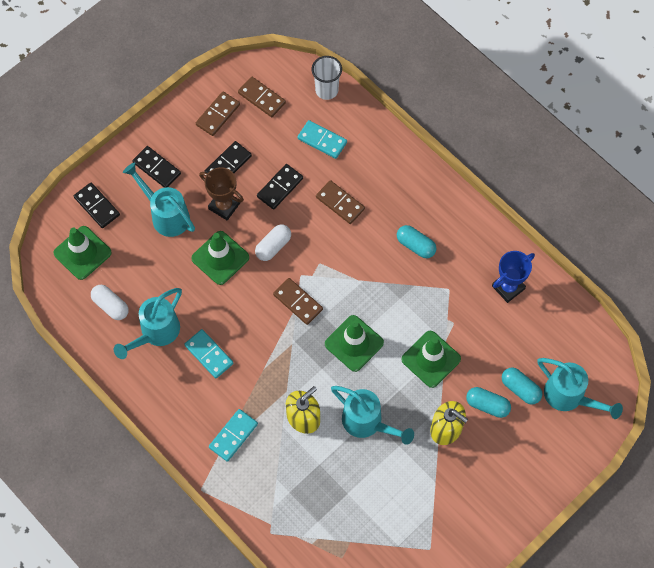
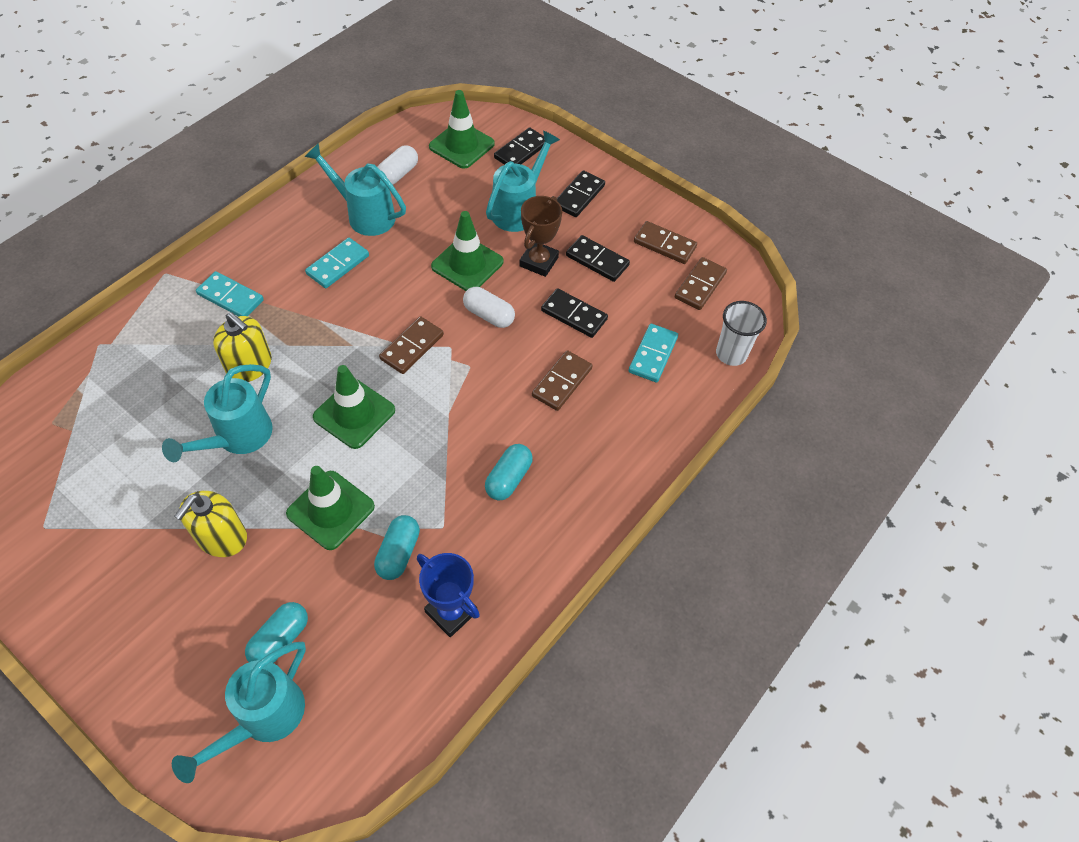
camera: 80 degrees right, 10 degrees down
(487, 405) = (255, 592): turquoise capsule -> turquoise capsule (398, 553)

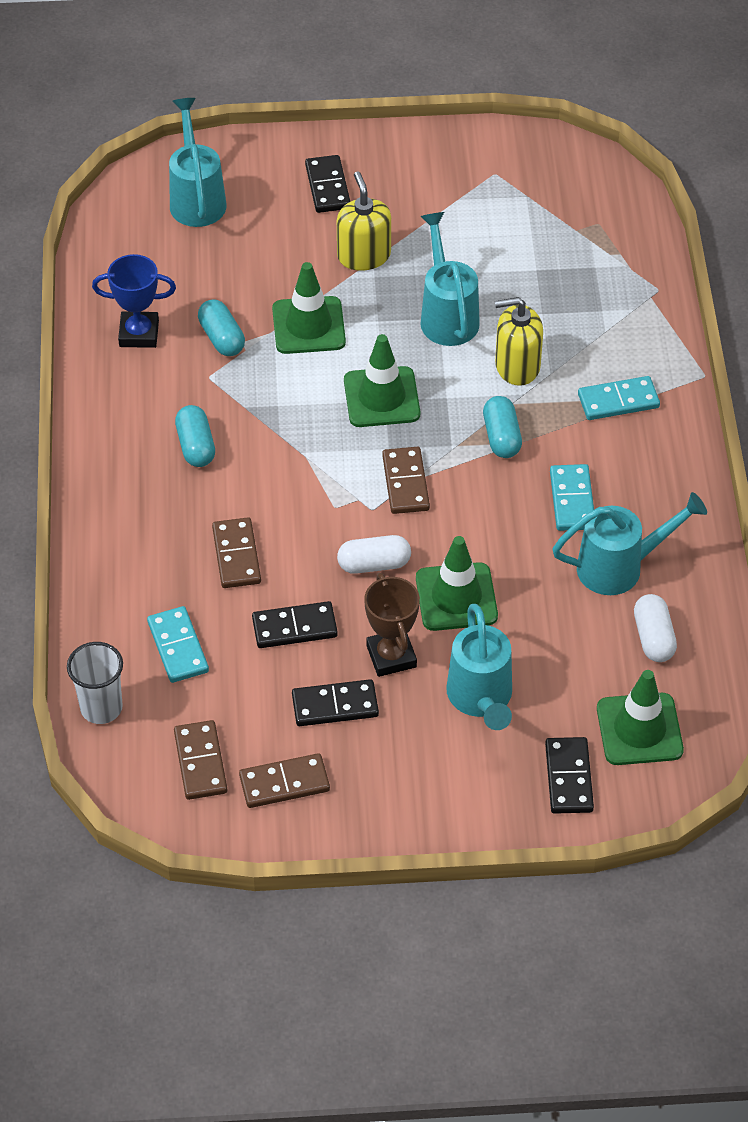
camera: 140 degrees right, 5 degrees down
(280, 639) = (240, 238): turquoise capsule -> turquoise capsule (501, 437)
(579, 196) = (438, 770): black domino -> black domino (327, 187)

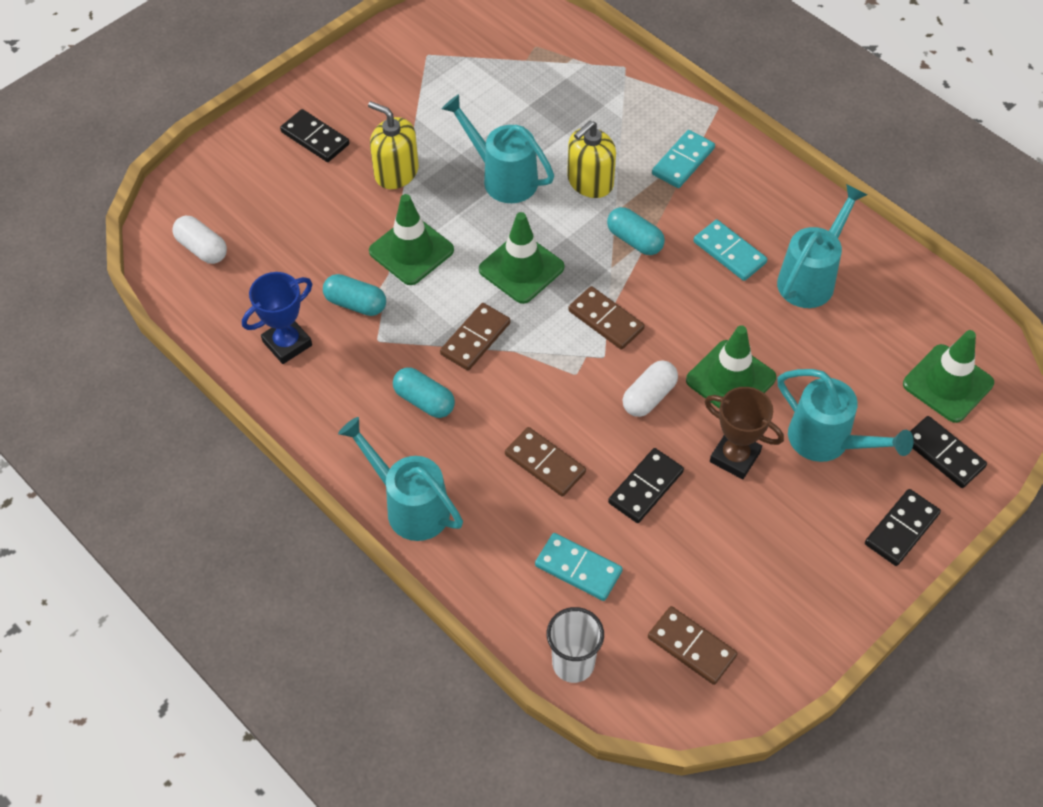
camera: 40 degrees left, 5 degrees up
(196, 199) = (223, 209): turquoise watering can -> turquoise watering can (410, 506)
(284, 783) = (767, 613): brown domino -> brown domino (475, 338)
(335, 706) = (737, 525): black domino -> black domino (901, 529)
(653, 638) = (885, 312): white capsule -> white capsule (202, 248)

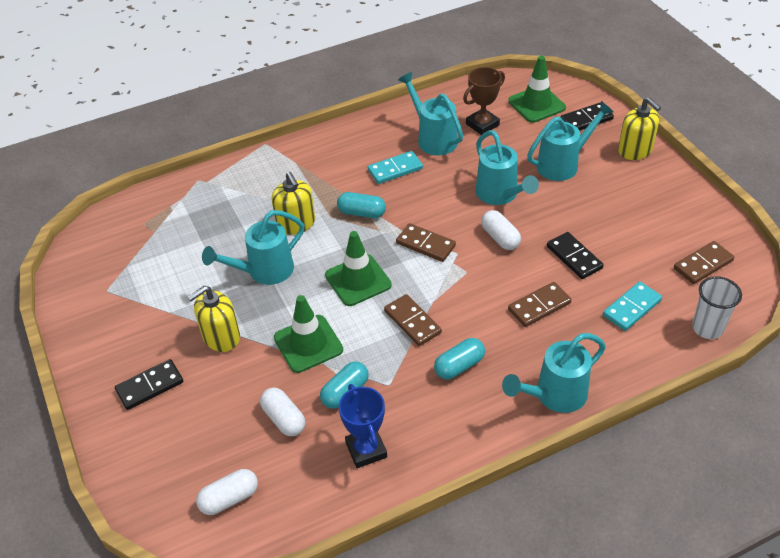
camera: 70 degrees left, 10 degrees down
(306, 261) = (284, 419): none -> white capsule
(606, 320) = (425, 244): brown domino -> brown domino turned 60 degrees clockwise
(634, 240) = (361, 213): turquoise capsule -> turquoise capsule turned 45 degrees clockwise
(683, 161) = (304, 172): turquoise domino -> none
(730, 379) = (500, 195): green traffic cone -> turquoise watering can
(735, 457) = (562, 208): brown trophy -> brown trophy (482, 124)
(901, 529) = (635, 150): black domino -> yellow soap dispenser

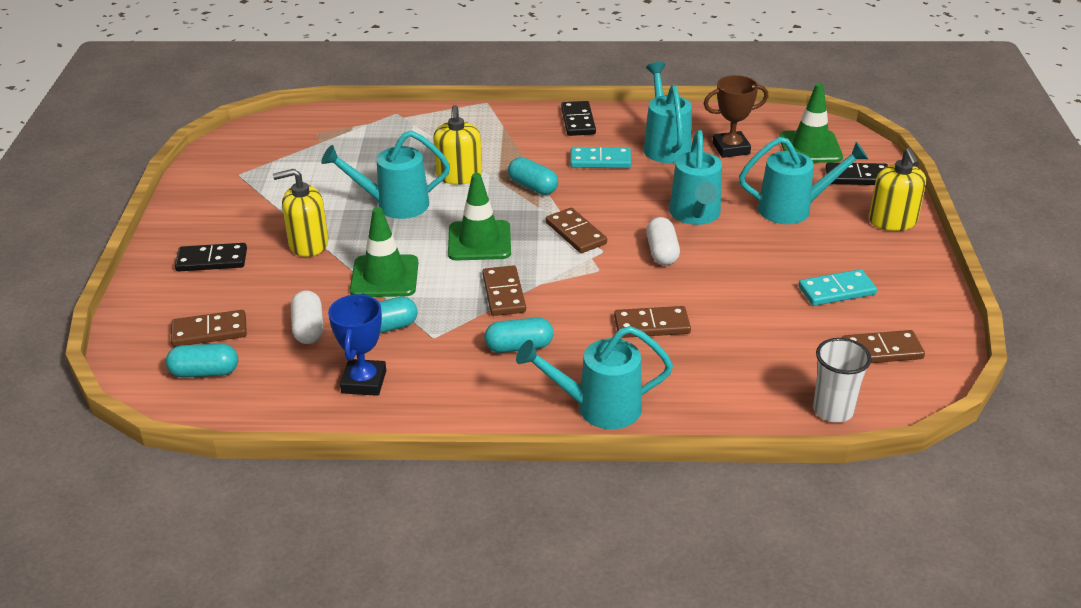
camera: 25 degrees right, 10 degrees down
(203, 457) = (209, 331): none -> brown domino
(229, 498) = (205, 372): white capsule -> turquoise capsule
(574, 257) = (730, 295): black domino -> black domino (578, 121)
(631, 308) = (757, 361): turquoise domino -> turquoise domino (836, 290)

